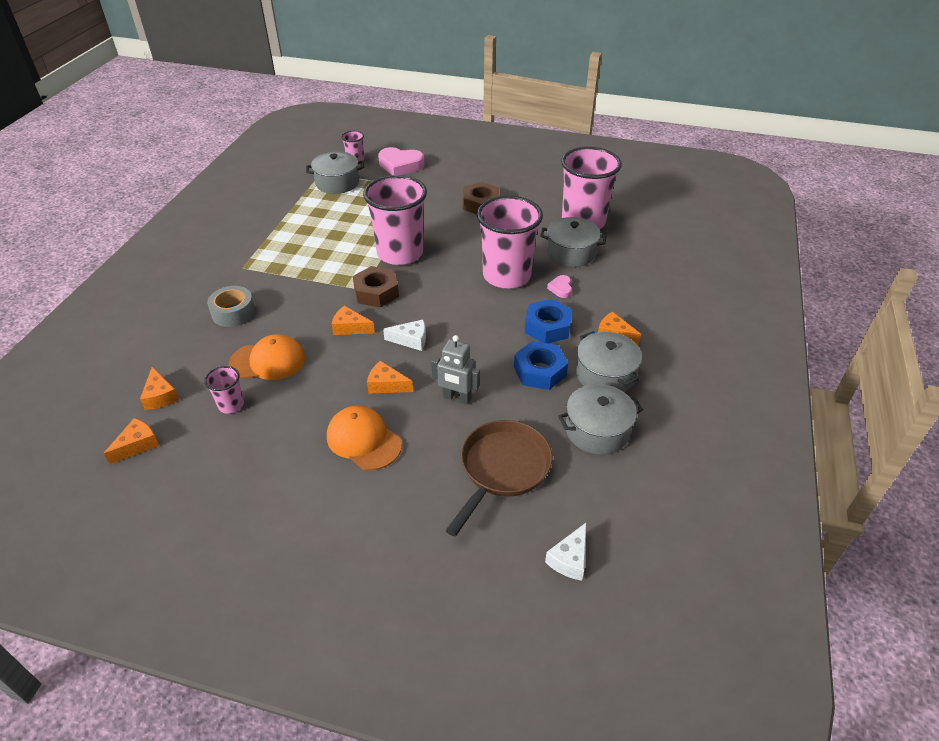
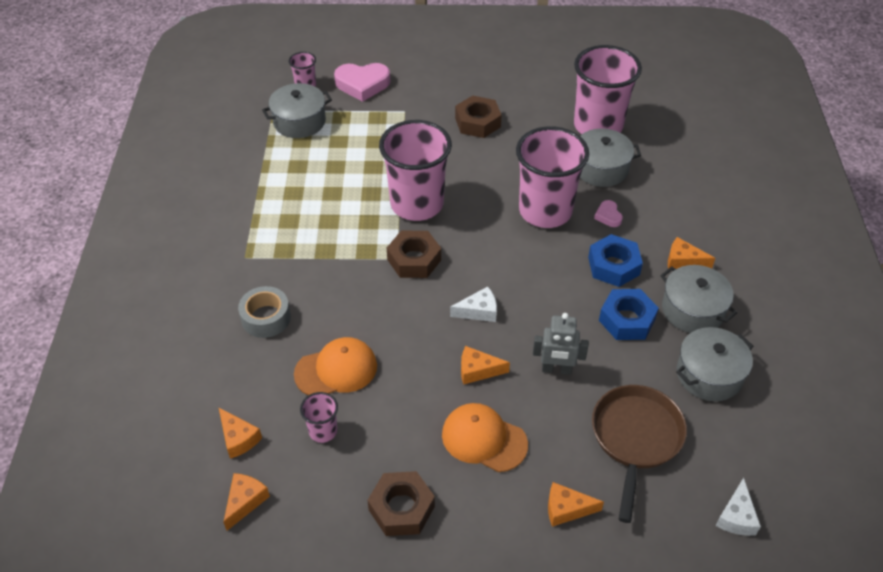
camera: 15 degrees left, 5 degrees up
(263, 480) = (401, 508): none -> brown nut
(350, 328) = (406, 310): orange cheese -> orange cheese (566, 509)

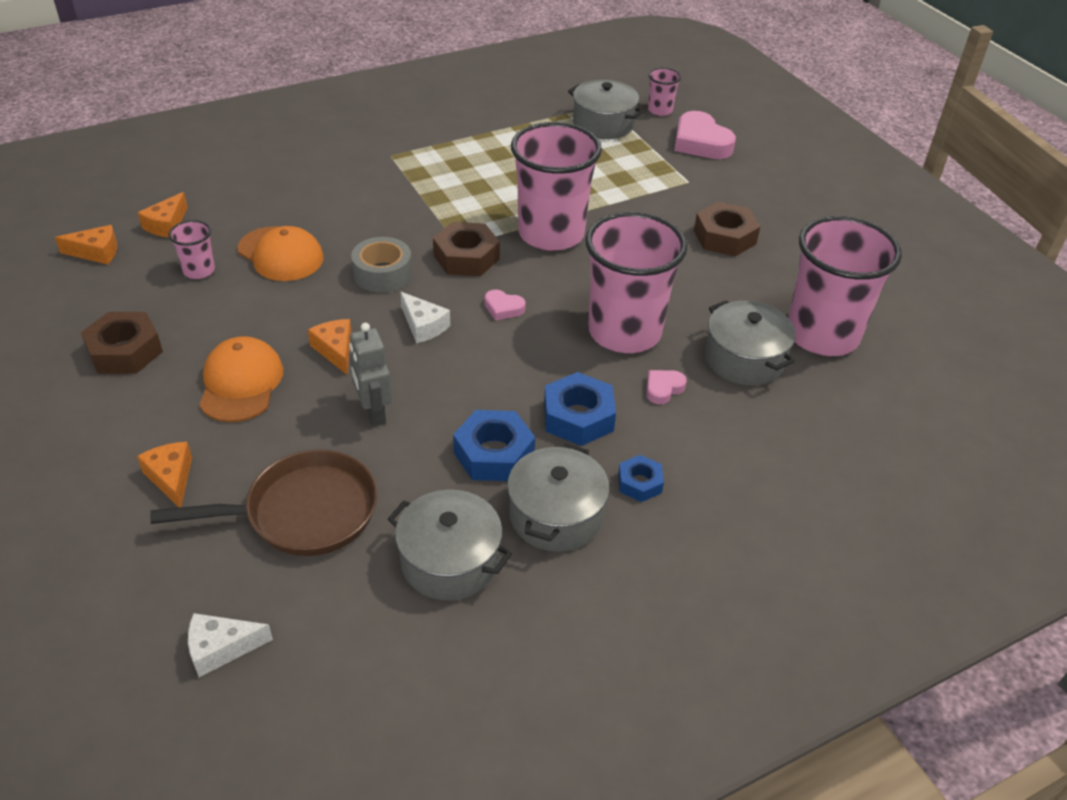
camera: 60 degrees right, 5 degrees down
(266, 318) = (321, 192): grey tape -> grey tape (382, 274)
(485, 261) = (503, 308): none -> pink heart
(683, 261) = (639, 483): orange cheese -> blue nut

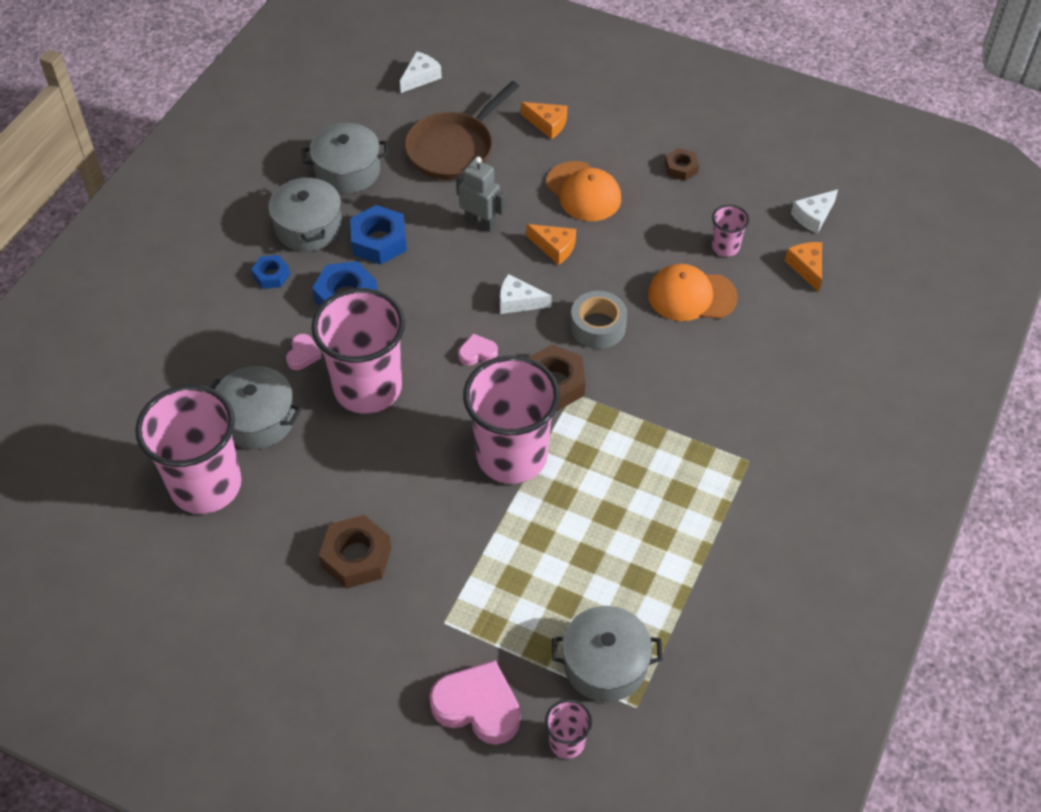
camera: 145 degrees right, 10 degrees up
(96, 252) = (813, 216): orange cheese -> white cheese
(125, 351) = (681, 168): brown nut -> brown nut, size x0.59

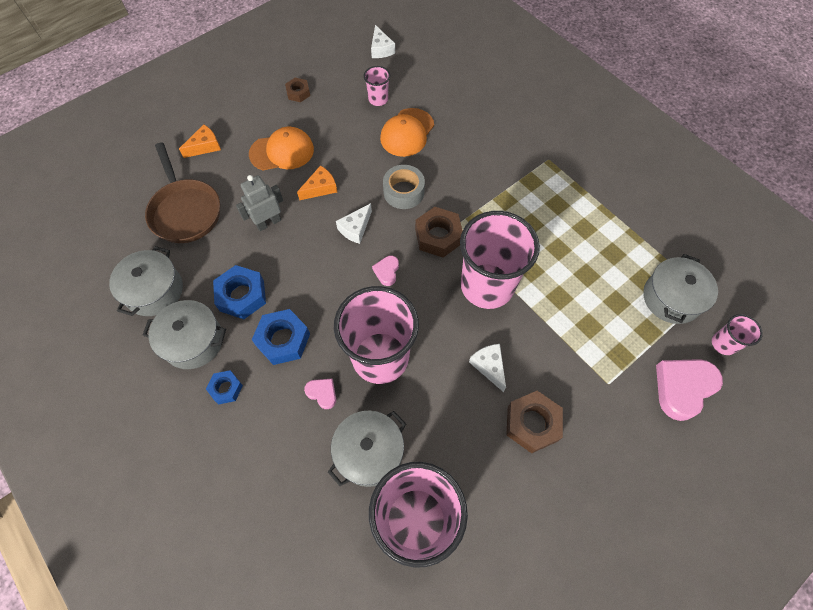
camera: 65 degrees left, 10 degrees up
(420, 77) = (95, 204): white cheese -> white cheese (489, 366)
(806, 268) = (418, 69): orange cheese -> none

